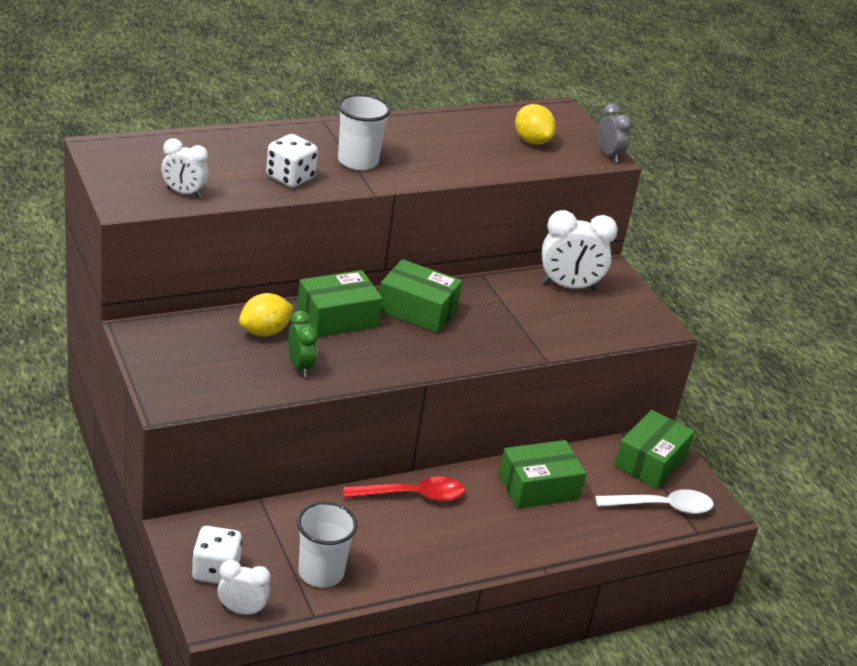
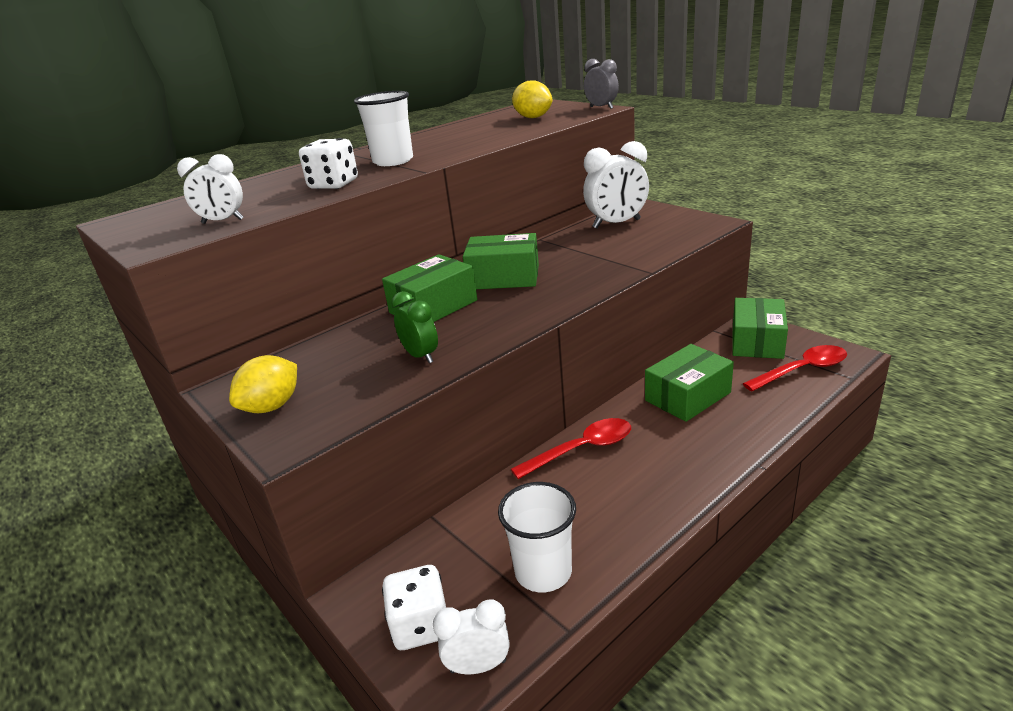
camera: 10 degrees left, 5 degrees down
(264, 332) = (366, 341): yellow lemon -> yellow lemon (272, 406)
(662, 507) = (802, 370): white spoon -> red spoon

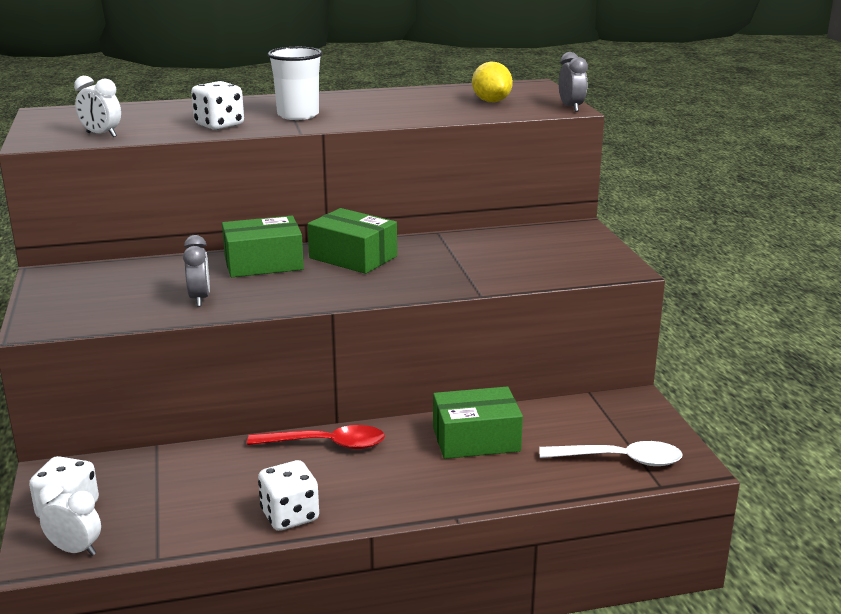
camera: 25 degrees right, 5 degrees down
(272, 406) = (60, 298): yellow lemon -> none
(420, 356) = (199, 299): green clock -> grey clock
(543, 571) = (187, 515): white cup -> none
(616, 224) = (529, 240): white clock -> none
(633, 527) = (290, 516): none -> white dice
(757, 341) = (616, 418): green box -> none
(802, 370) = (620, 460): red spoon -> white spoon

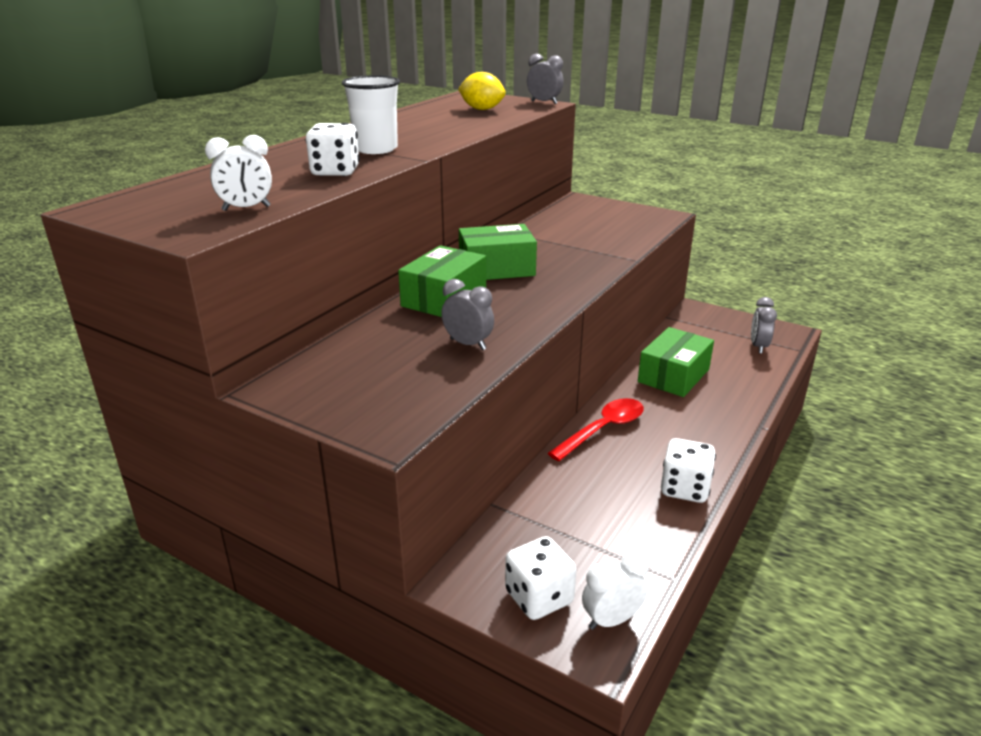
camera: 45 degrees left, 5 degrees up
(620, 460) = (758, 347): white spoon -> grey clock

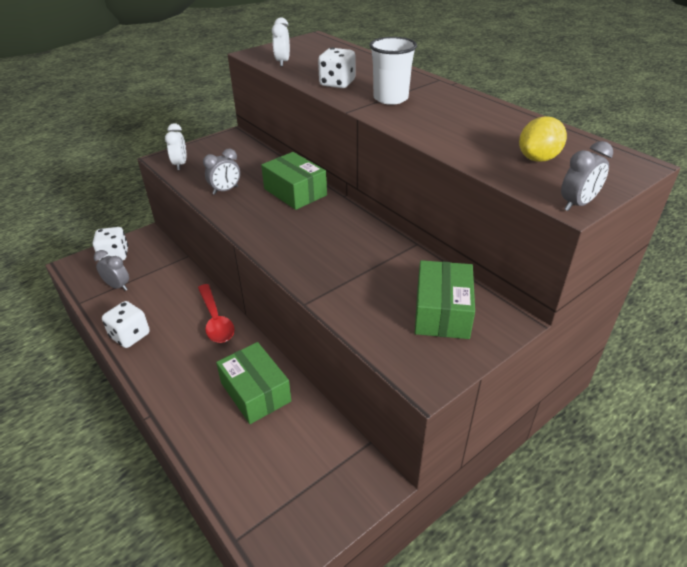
camera: 110 degrees right, 10 degrees up
(496, 268) = (333, 222): green box -> green box (442, 312)
(611, 620) = (80, 273): white clock -> white clock (180, 164)
(758, 347) = (265, 497): grey clock -> grey clock (118, 286)

